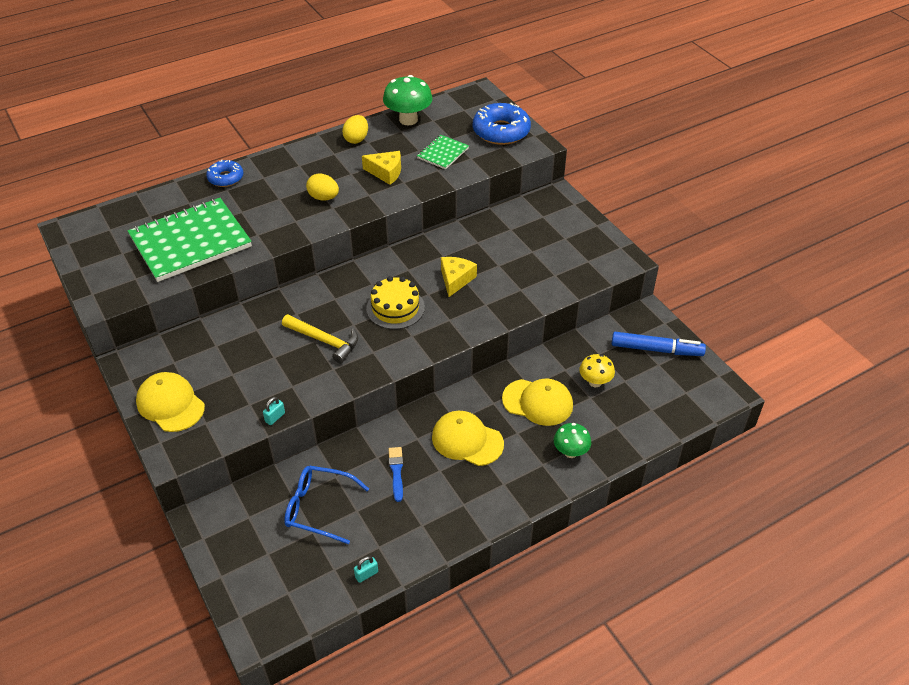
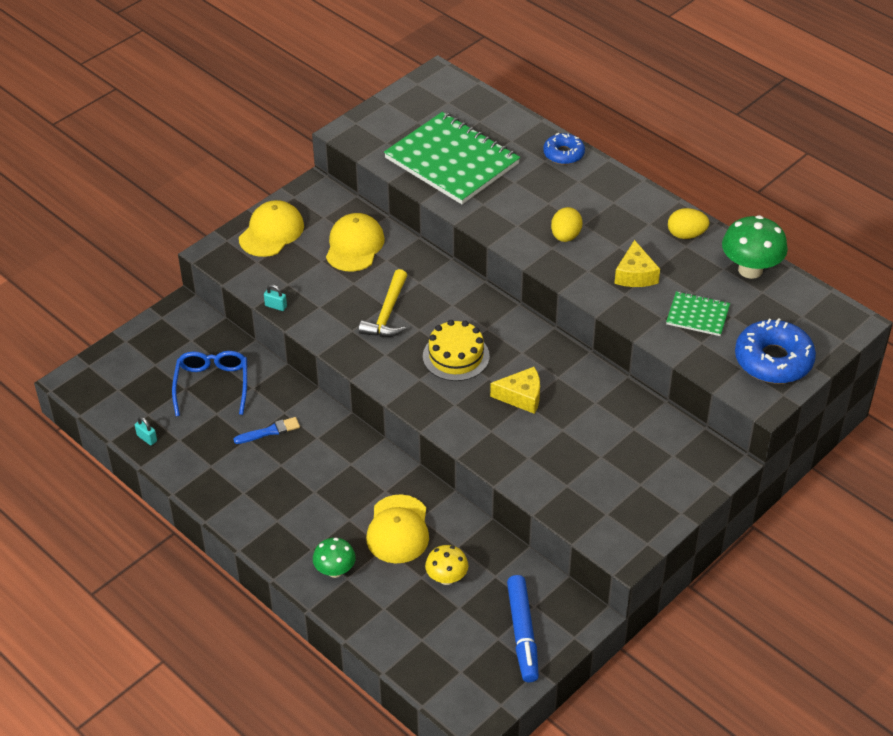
camera: 75 degrees right, 0 degrees up
(467, 440) = (325, 478): yellow cap -> yellow cap (354, 245)

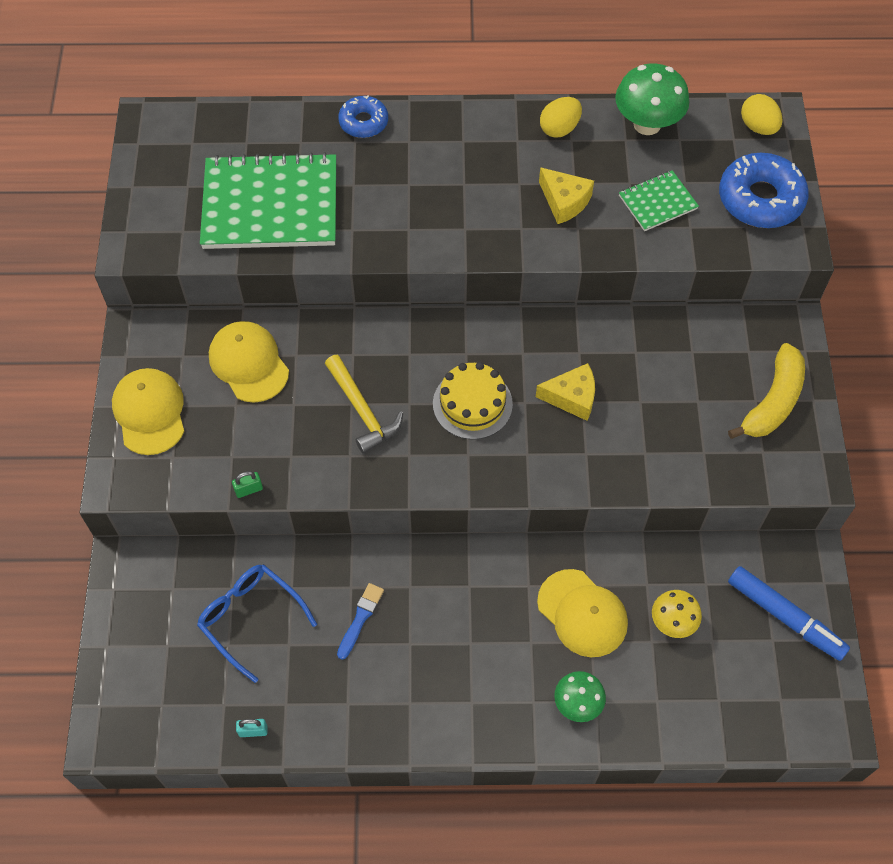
camera: 45 degrees left, 15 degrees up
(276, 306) = (249, 489): turquoise padlock -> green padlock
(521, 396) = (572, 397): yellow cheese -> yellow cheese turned 45 degrees clockwise
(565, 236) = (463, 208): yellow egg -> yellow egg (758, 127)
(651, 493) = (773, 401): none -> yellow banana

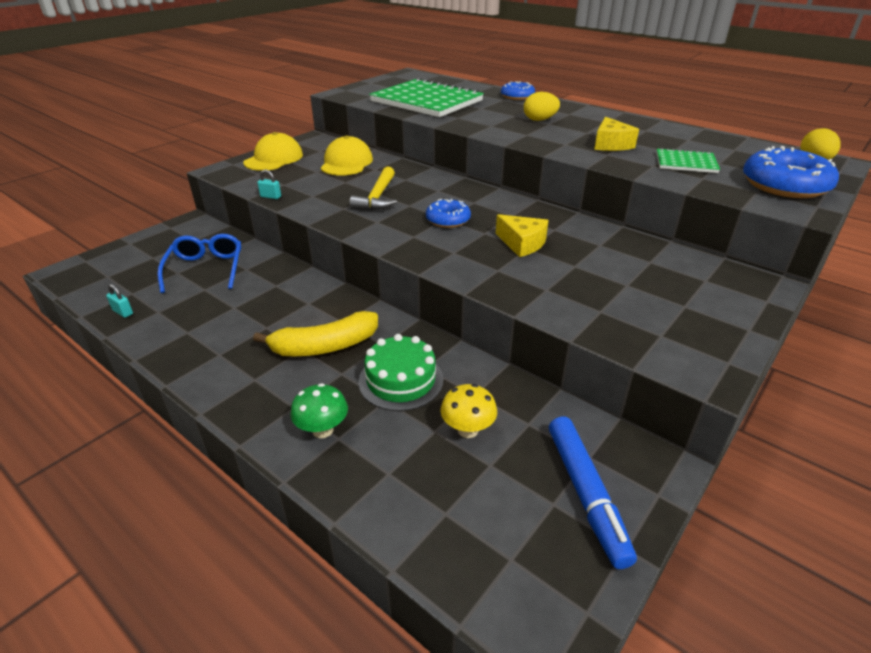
camera: 40 degrees right, 25 degrees down
(249, 489) = (270, 197): green padlock -> turquoise padlock
(360, 618) = (258, 300): blue brush -> none
(472, 404) = (448, 220): yellow cake -> blue donut
(559, 128) = (642, 125): yellow egg -> yellow egg (539, 120)
(582, 613) = (401, 380): yellow cap -> green cake
(647, 124) = (713, 139): green mushroom -> none
(773, 401) = (702, 313): yellow banana -> yellow banana (325, 346)

